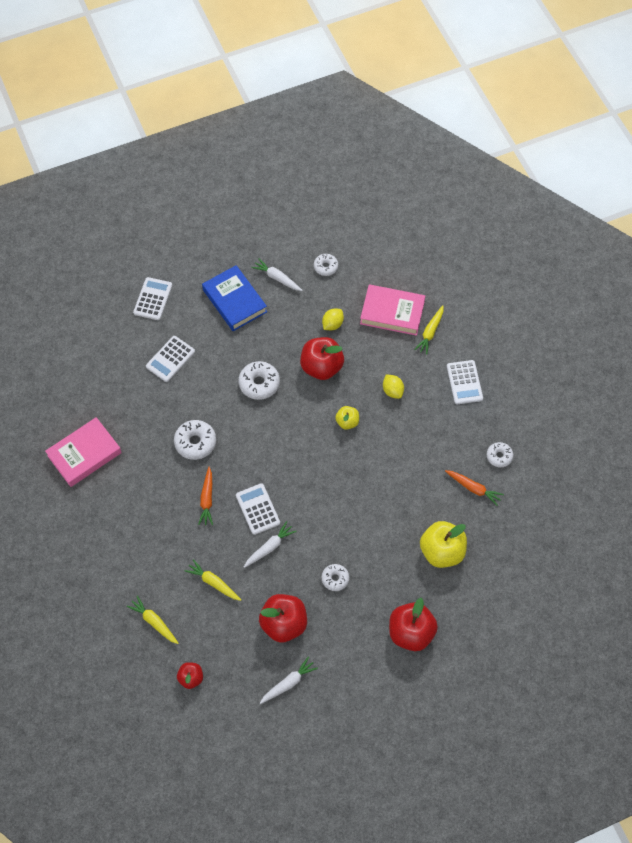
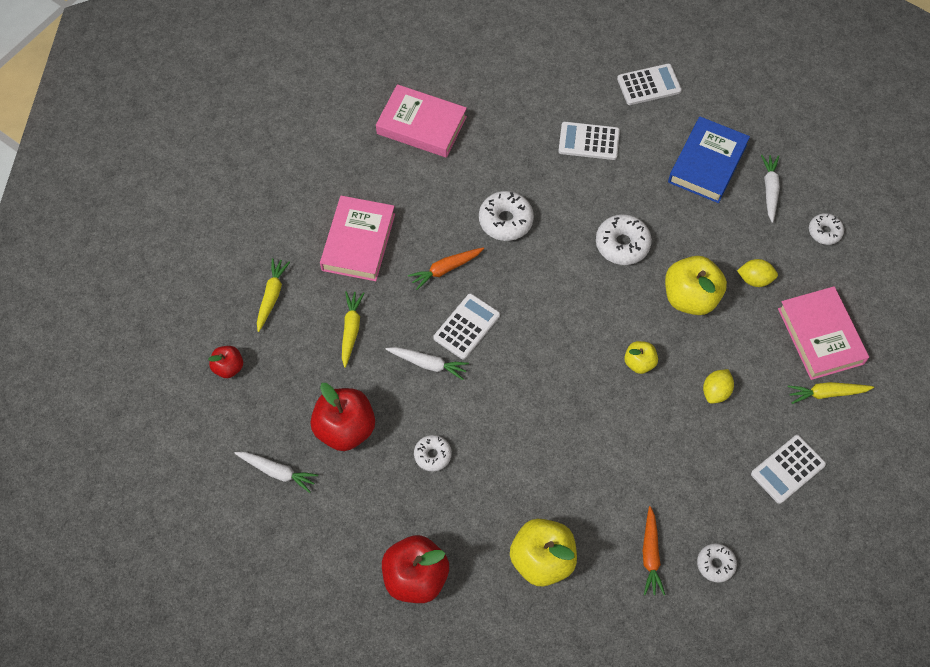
camera: 60 degrees right, 0 degrees up
(149, 543) = (358, 242): none -> pink book
(321, 367) = (690, 297): red apple -> yellow apple

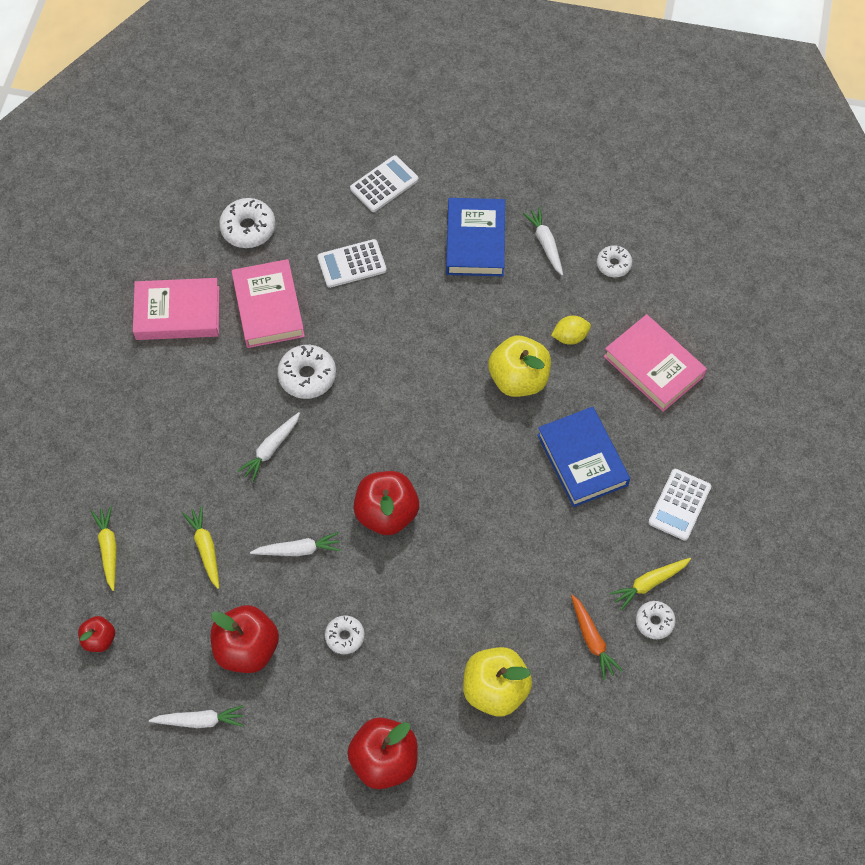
camera: 25 degrees left, 0 degrees up
(358, 242) = (170, 457): pink book -> pink book (268, 307)
(445, 269) = (271, 449): orange carrot -> white carrot
(466, 326) = (318, 497): white calculator -> none
(518, 365) = (386, 513): none -> red apple
(622, 244) = (431, 353): white donut -> white donut (248, 228)
(639, 363) = (499, 462): yellow apple -> none
(716, 392) = (582, 460): yellow lemon -> blue book
(827, 393) = (683, 418): yellow carrot -> yellow carrot (649, 583)

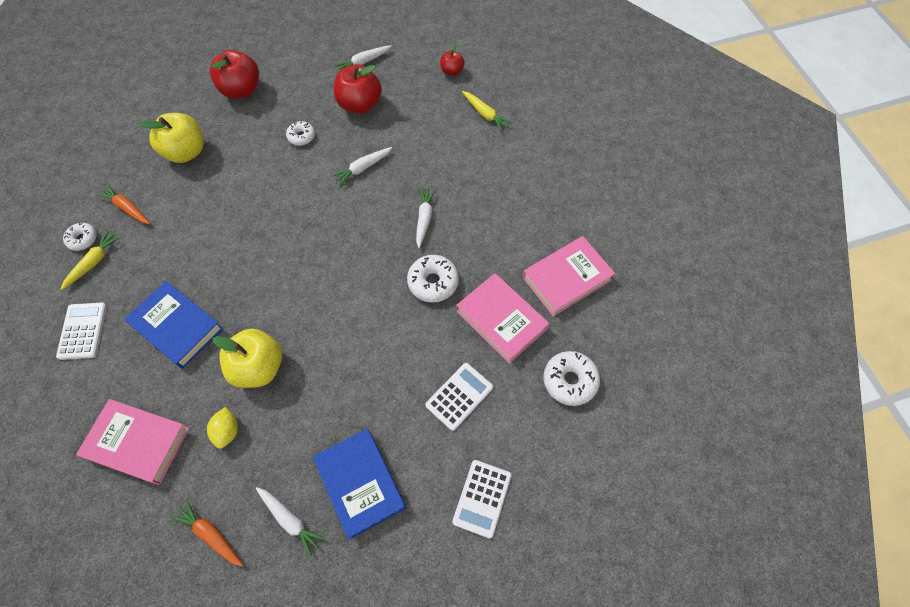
camera: 150 degrees right, 0 degrees up
(205, 548) = (424, 142): yellow carrot -> none
(386, 513) = (314, 218): red apple -> none
(570, 337) = (227, 431): yellow lemon -> yellow lemon turned 45 degrees counterclockwise
(613, 264) = (211, 534): white donut -> orange carrot

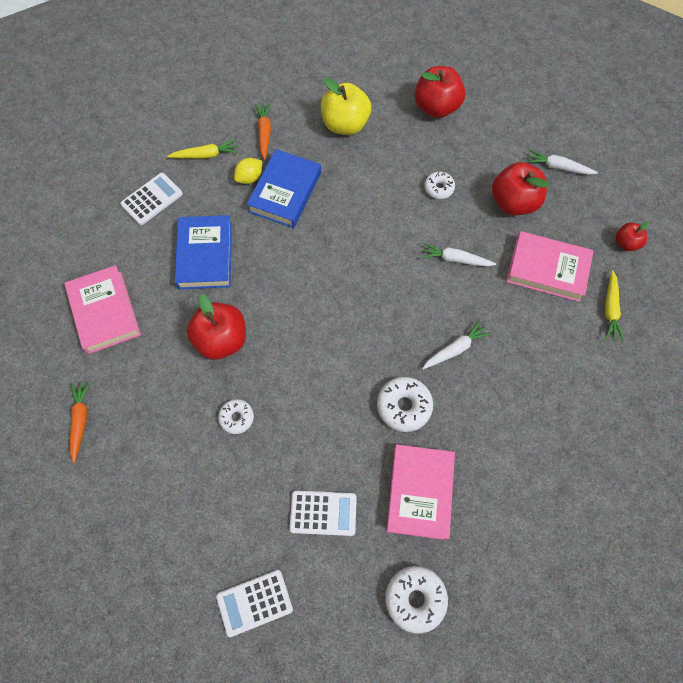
camera: 50 degrees right, 5 degrees up
(83, 239) = (216, 131): white donut -> white donut (237, 418)
(227, 431) = (158, 363): yellow lemon -> yellow lemon (249, 178)
(258, 367) = (221, 339): yellow apple -> red apple
(290, 520) = (130, 466): white carrot -> none
(360, 483) = (194, 495): blue book -> blue book (285, 192)
(566, 279) = (511, 518): pink book -> pink book (547, 269)

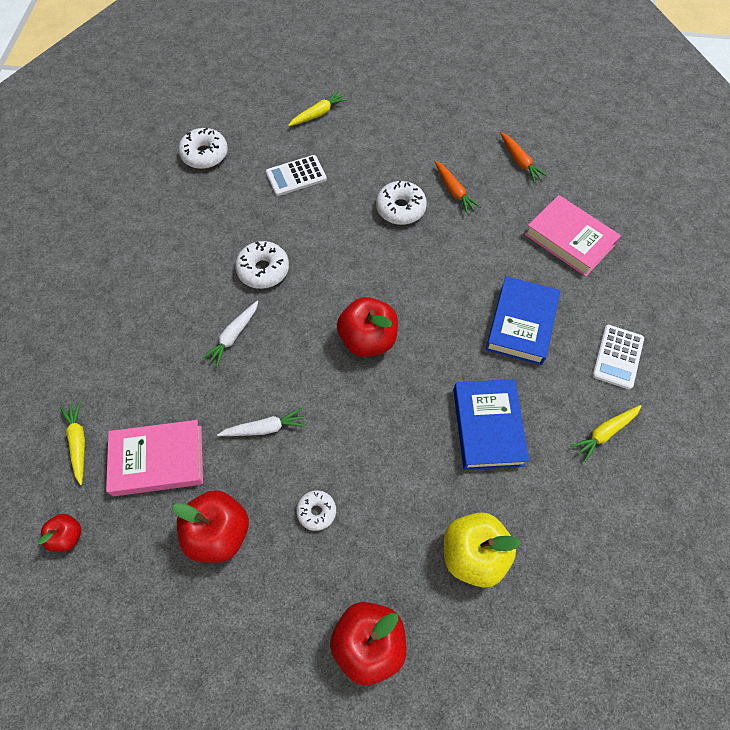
camera: 155 degrees right, 5 degrees down
(205, 255) = (521, 324): blue book -> blue book turned 45 degrees clockwise
(221, 339) = (453, 258): red apple -> red apple (368, 339)
(237, 418) = (400, 208): white donut -> white donut, size x1.59
(249, 178) = (537, 426): yellow lemon -> none
(254, 602) = (318, 114): white calculator -> yellow carrot
(264, 133) = (560, 493): orange carrot -> orange carrot (454, 191)
(420, 492) = (225, 215): pink book -> none
(558, 167) = (172, 616): white carrot -> none

